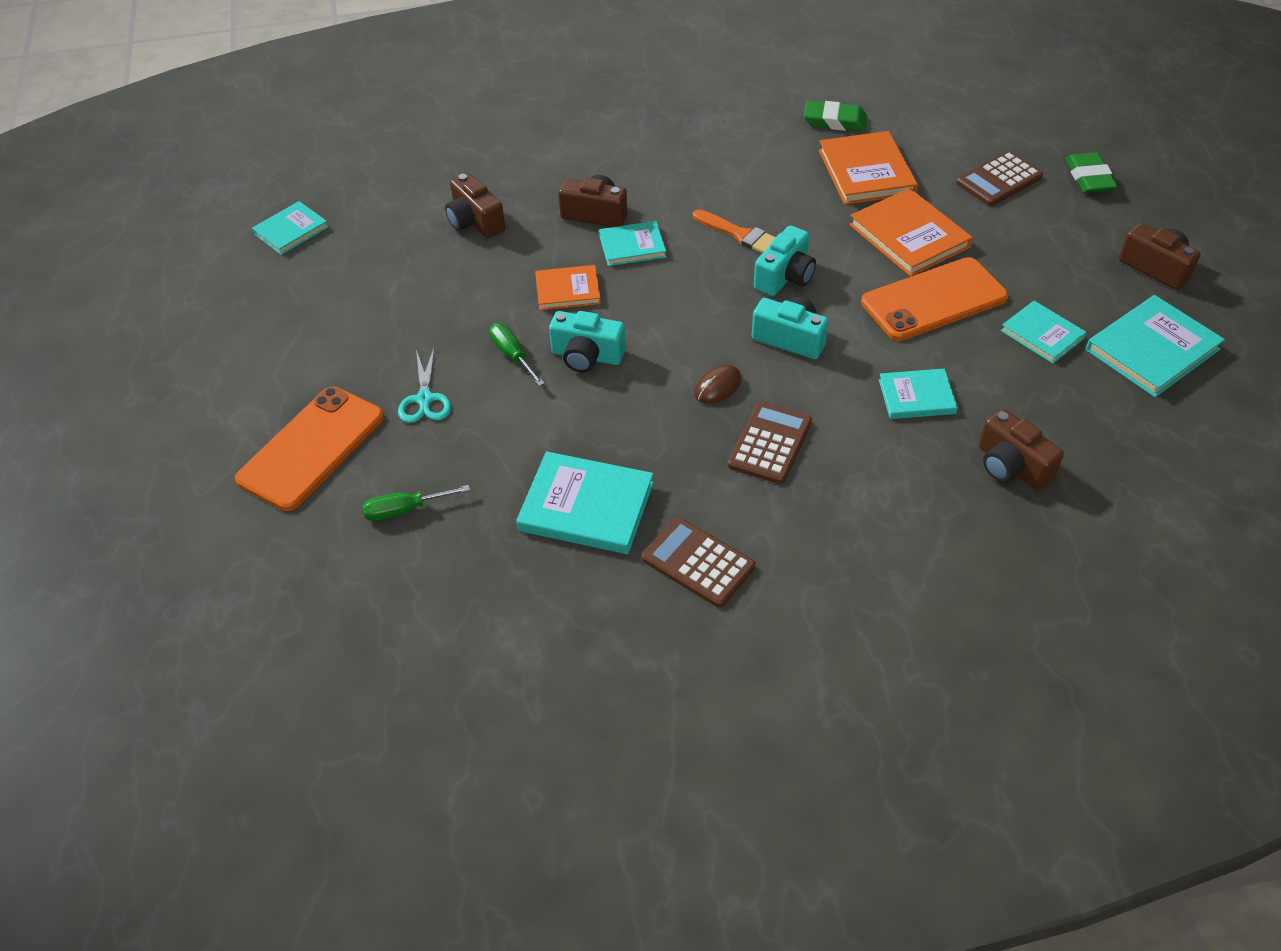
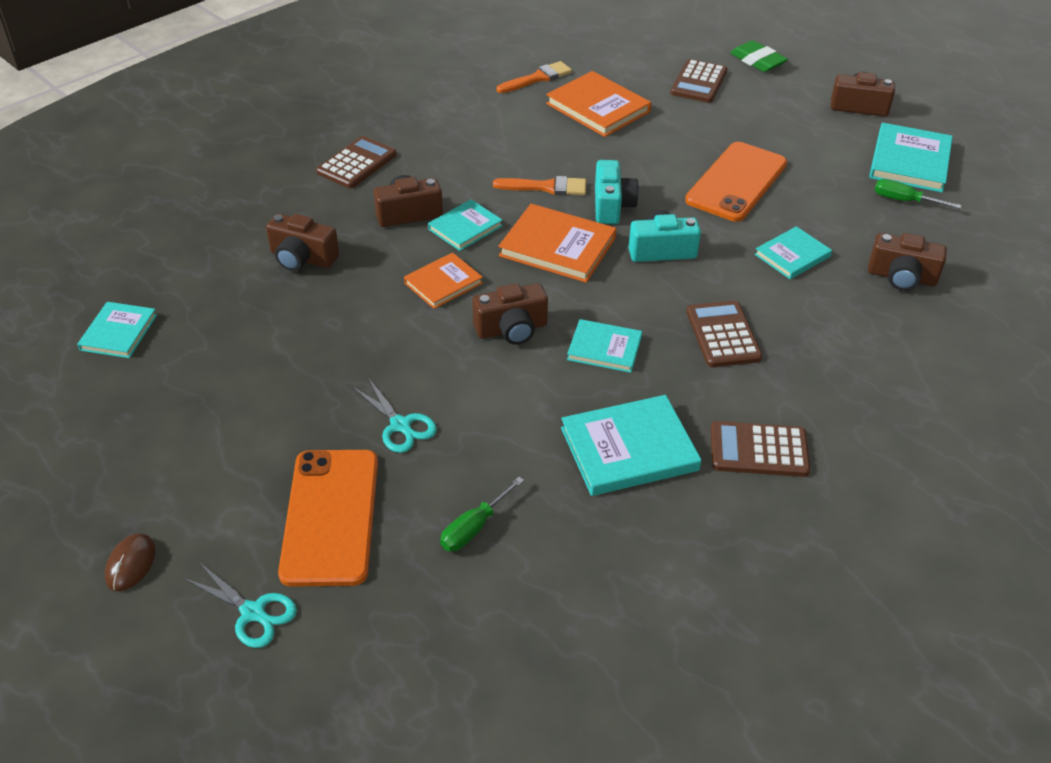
camera: 35 degrees left, 5 degrees down
(199, 494) = (253, 612): none -> turquoise scissors
(512, 356) = (446, 355): green screwdriver -> green screwdriver (904, 201)
(587, 356) = (511, 329): turquoise camera -> brown camera
(593, 150) = (357, 163): none -> brown calculator
(717, 387) = (641, 309): brown mouse -> brown mouse (131, 564)
(835, 121) = (537, 78): green eraser -> orange brush
(909, 236) = (674, 143): orange book -> orange book (557, 247)
(1042, 334) = (832, 178): turquoise book -> turquoise book (604, 348)

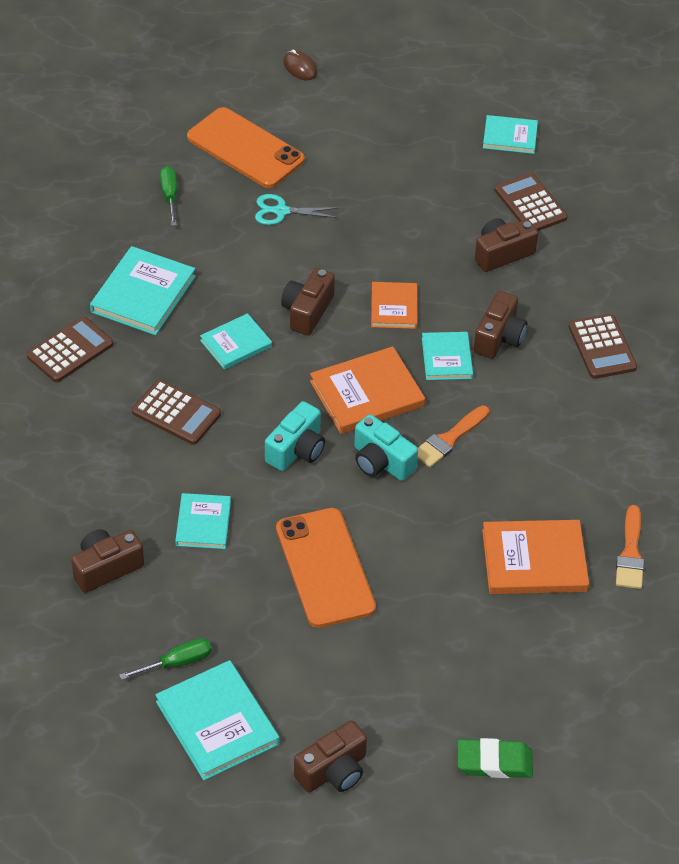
camera: 130 degrees right, 5 degrees up
(118, 332) = (510, 137): turquoise book -> turquoise book turned 45 degrees counterclockwise
(253, 612) = (216, 93): turquoise scissors -> none
(699, 82) = (503, 675): brown calculator -> brown calculator (530, 204)

